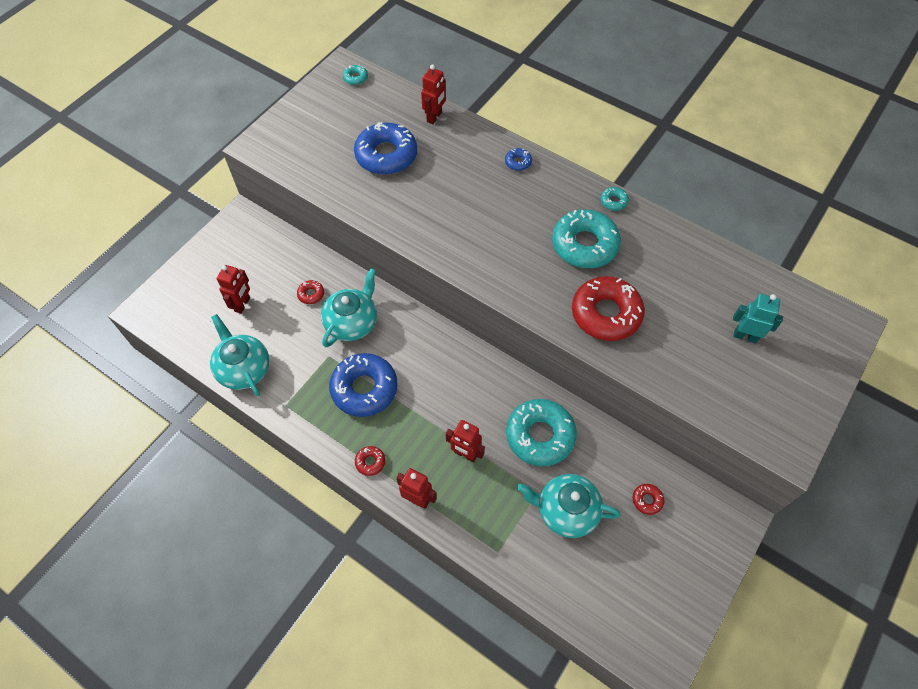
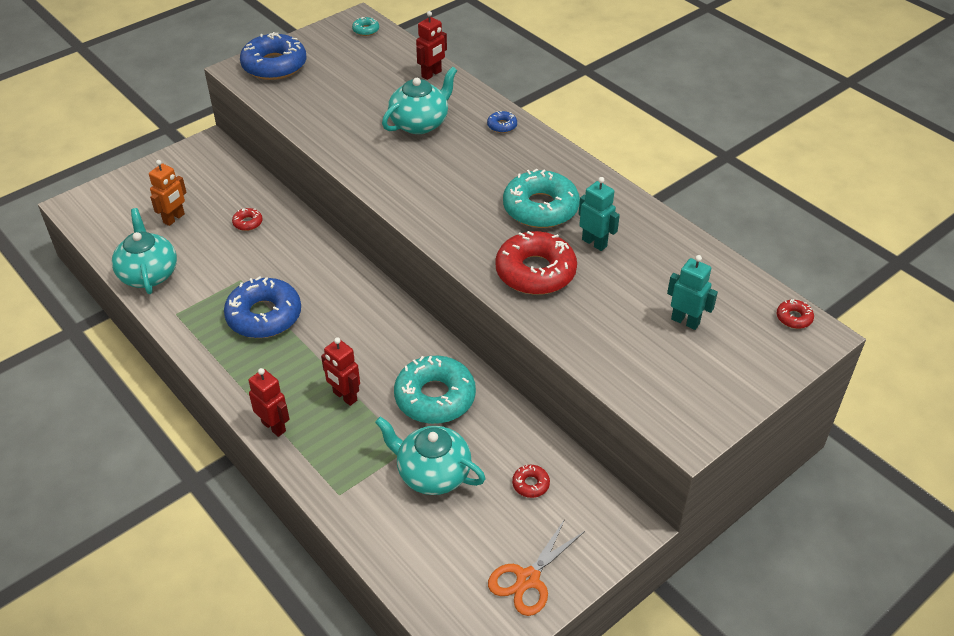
camera: 15 degrees right, 15 degrees down
(242, 304) = (174, 218): red robot -> orange robot
(352, 322) = (278, 255): turquoise teapot -> turquoise teapot (420, 123)
(370, 462) = (239, 382): red donut -> red donut (794, 318)
(386, 155) = (366, 98): blue donut -> blue donut (274, 65)
(613, 201) = (591, 176): turquoise donut -> none
(643, 272) = (594, 243): none -> turquoise robot
(677, 590) = (528, 579): none -> orange scissors

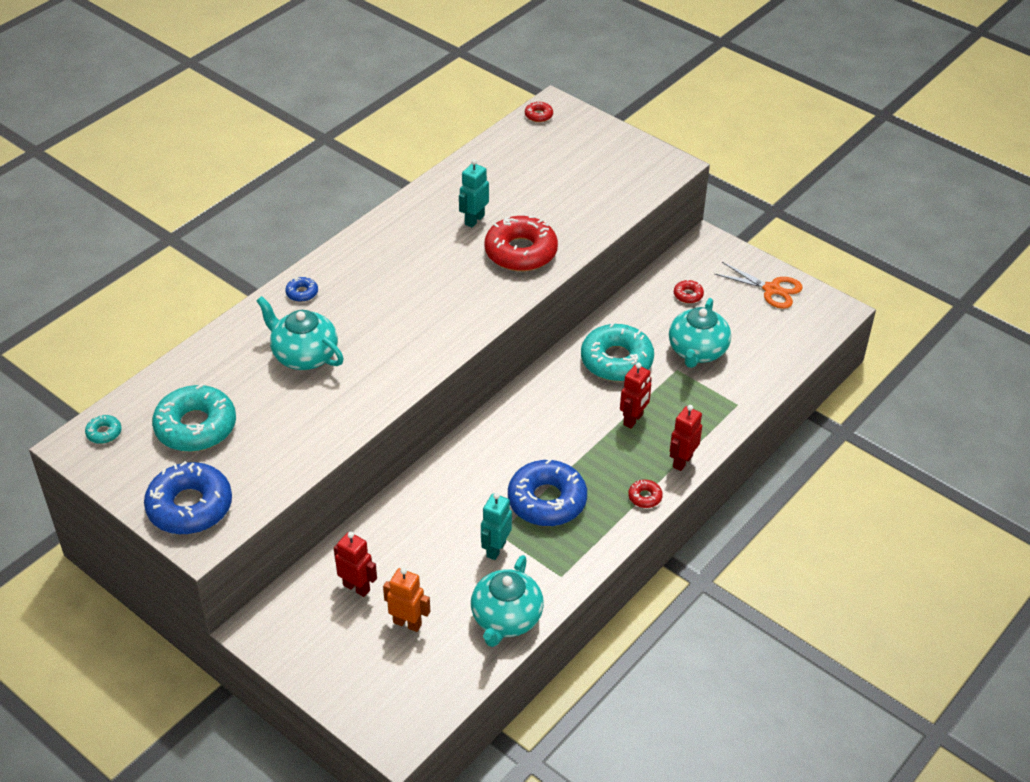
camera: 100 degrees left, 0 degrees up
(149, 274) = (506, 619): turquoise teapot -> turquoise teapot turned 45 degrees counterclockwise
(248, 223) = (404, 550): red donut -> red donut (645, 497)
(431, 74) = (205, 359): red robot -> red robot (356, 587)
(540, 208) = (432, 255): turquoise donut -> turquoise donut (196, 427)
(685, 321) = (558, 168): turquoise robot -> turquoise robot (495, 549)

